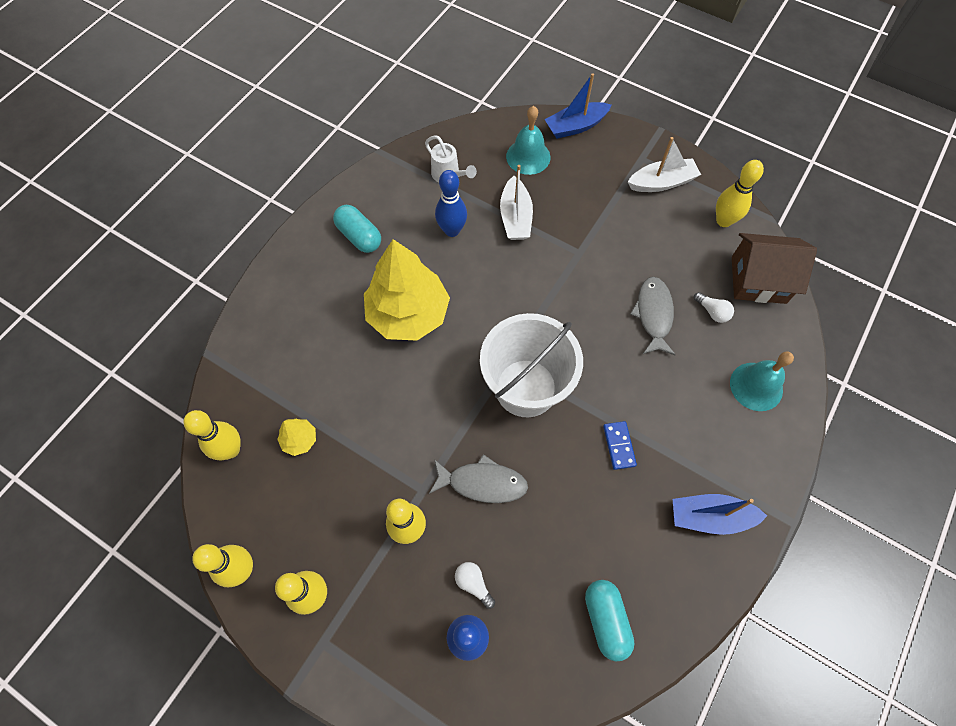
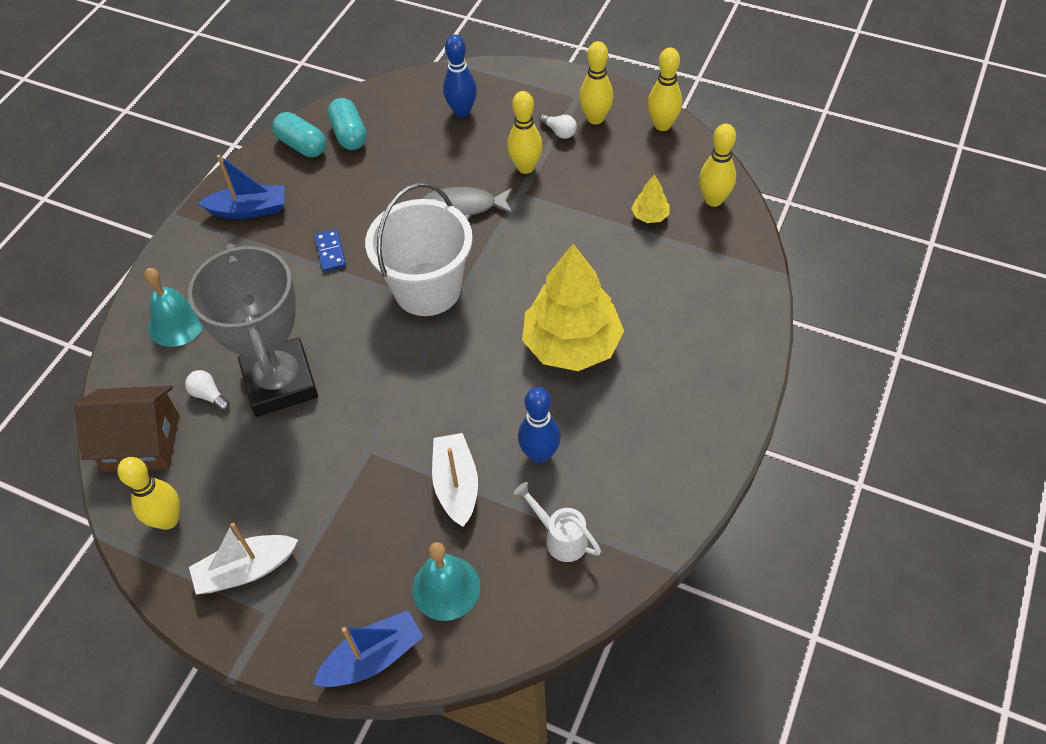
camera: 175 degrees right, 10 degrees down
(359, 236) = (660, 429): turquoise capsule -> turquoise capsule (302, 145)
(473, 584) = (462, 141): white light bulb -> white light bulb (559, 132)
(653, 314) = (280, 382): grey fish -> grey trophy

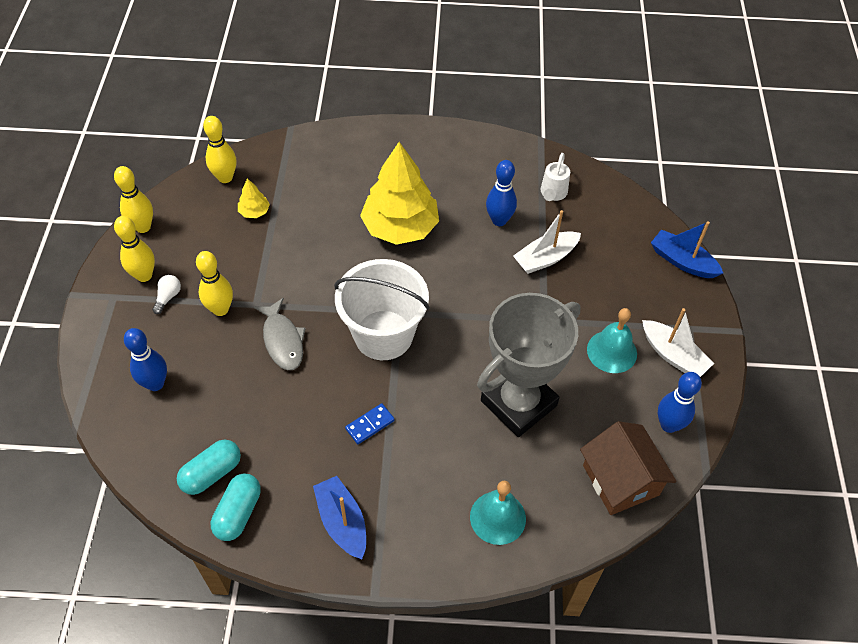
camera: 115 degrees left, 0 degrees up
(168, 520) = (669, 425): yellow bowling pin -> blue bowling pin
(209, 395) = (555, 451): white light bulb -> none
(446, 588) = (618, 240): turquoise bell -> turquoise bell (612, 351)

